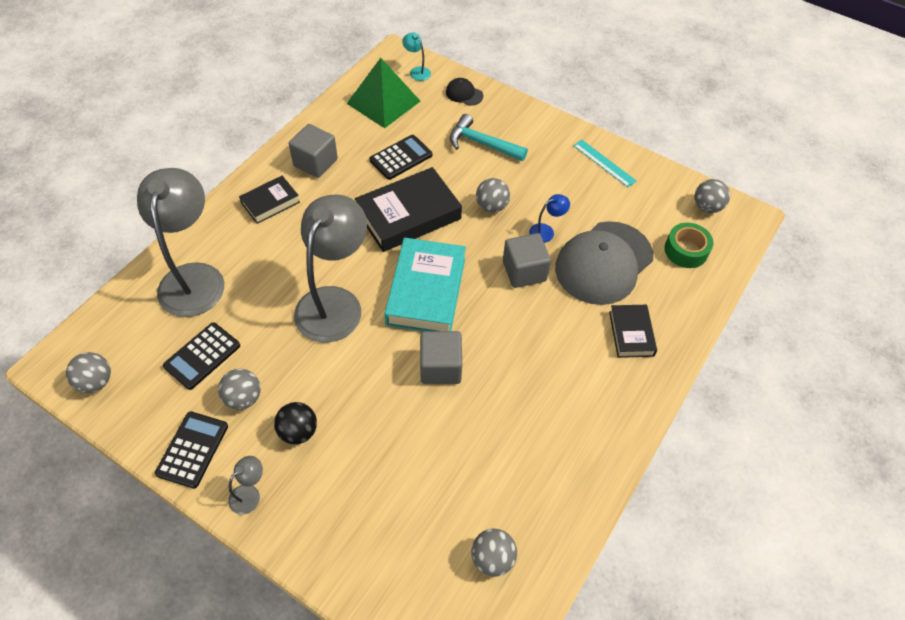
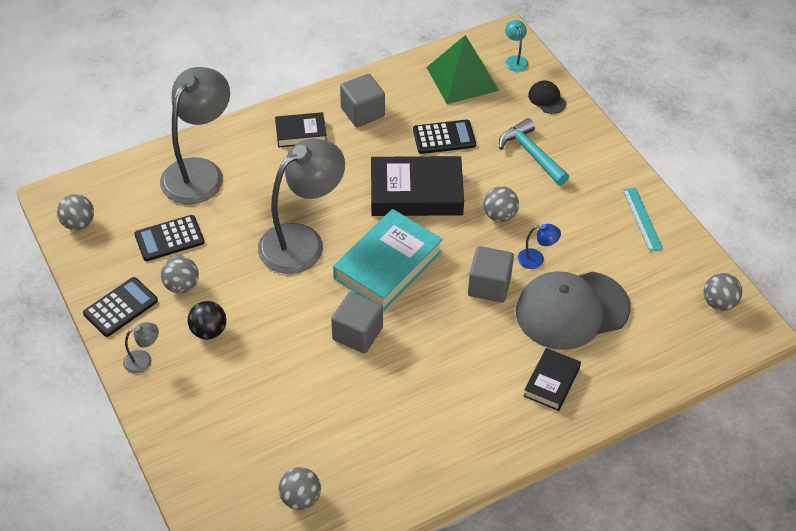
camera: 30 degrees right, 5 degrees down
(686, 250) = (664, 333): green tape -> none

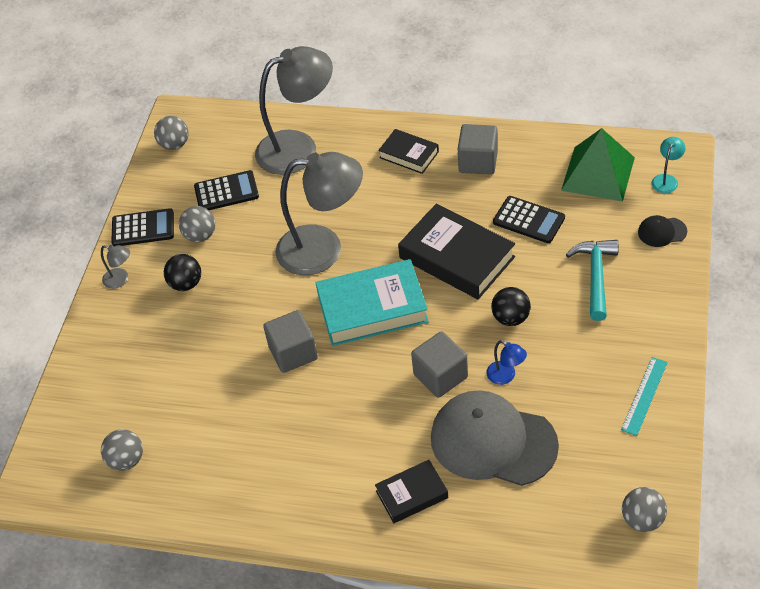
camera: 45 degrees right, 0 degrees up
(169, 238) = (226, 192): black calculator -> black calculator turned 150 degrees clockwise
(499, 215) = (510, 318): grey ball -> black ball
(547, 99) = (662, 232): black cap -> black cap turned 105 degrees counterclockwise

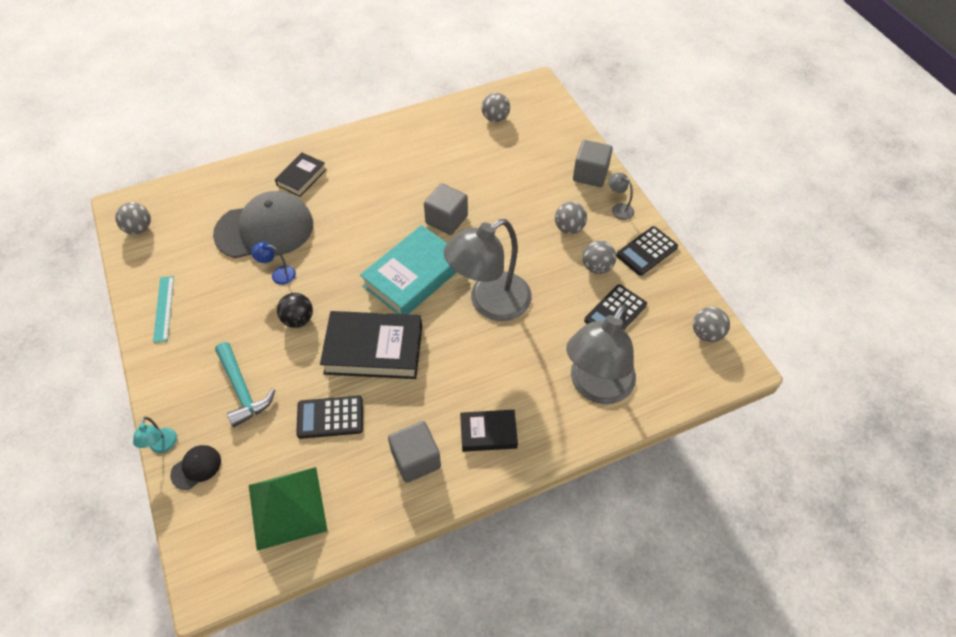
camera: 140 degrees right, 5 degrees up
(120, 280) = (618, 209): grey lamp -> grey lamp turned 60 degrees clockwise
(186, 284) = (569, 228): black ball -> grey ball
(440, 376) = (328, 253): grey cube -> grey cube (590, 174)
(666, 179) = (211, 536): turquoise lamp -> turquoise lamp (162, 446)

